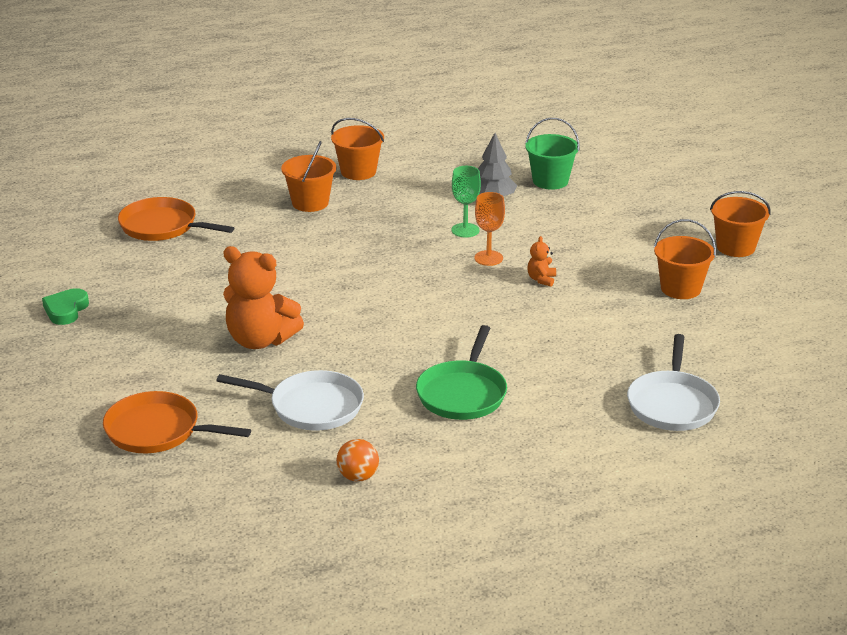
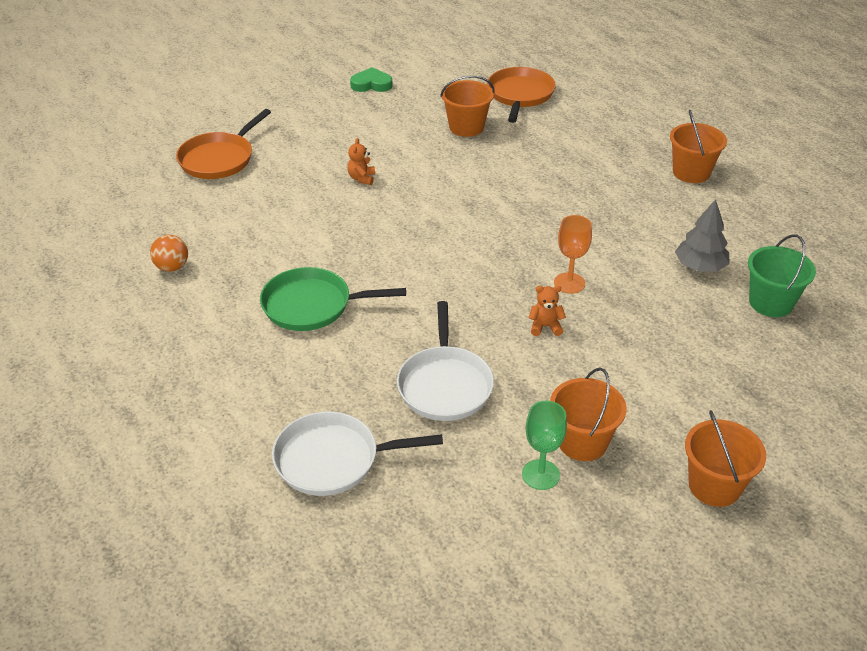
camera: 75 degrees right, 10 degrees up
(157, 431) = (219, 159): orange pan -> orange pan turned 150 degrees counterclockwise
(260, 340) = (362, 178): orange teddy bear -> orange teddy bear, size x0.43
(310, 203) = (610, 157): orange bucket -> orange bucket (466, 127)
(312, 407) = (269, 224): white pan -> white pan (445, 385)
(465, 230) = (617, 258): green goblet -> green goblet (540, 474)

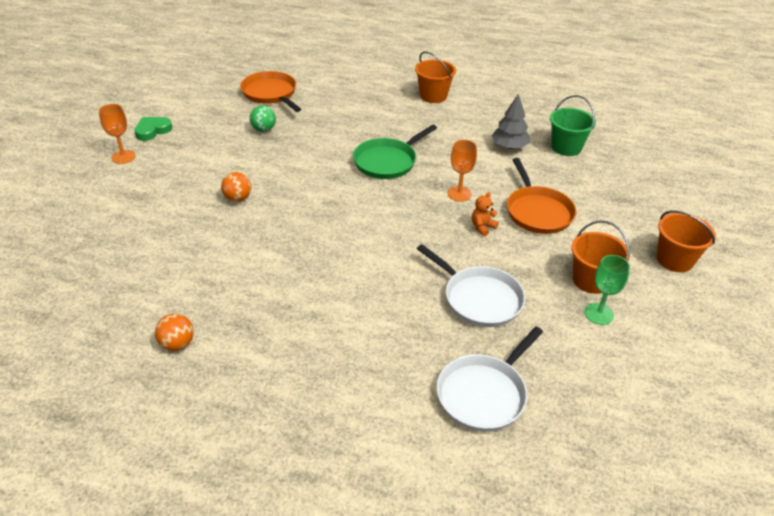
camera: 45 degrees left, 0 degrees up
(219, 159) = (100, 242): orange pan -> orange pan (538, 212)
(311, 305) = (326, 304): green pan -> green pan (387, 162)
(320, 97) = (123, 157): none -> orange goblet
(362, 178) = (238, 198): orange teddy bear -> orange ball
(466, 127) = (263, 129): orange bucket -> green ball

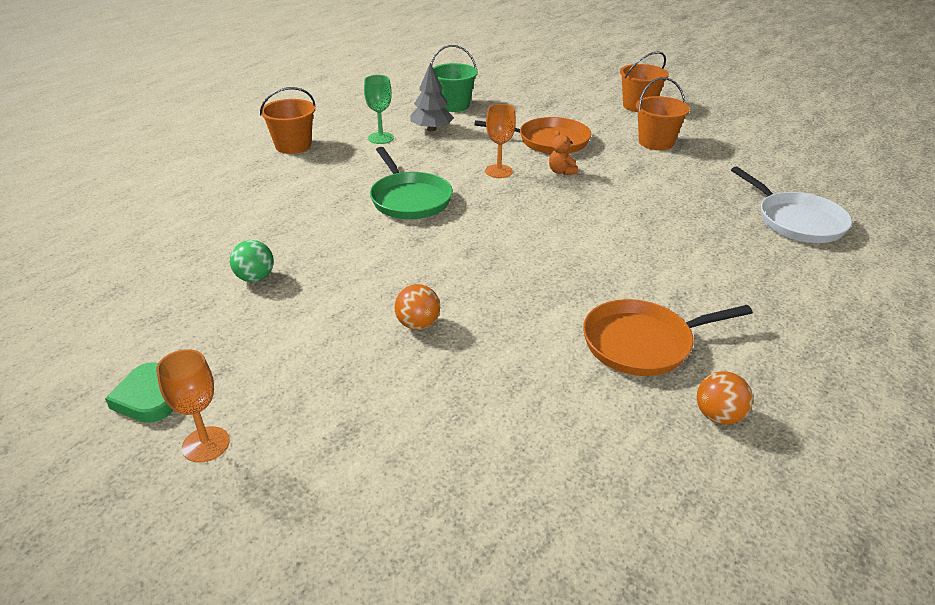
camera: 70 degrees left, 5 degrees down
(270, 93) = (157, 258): orange pan -> orange pan (642, 343)
(479, 299) = (670, 196): white pan -> none
(598, 314) = (699, 150): green goblet -> green goblet (381, 138)

